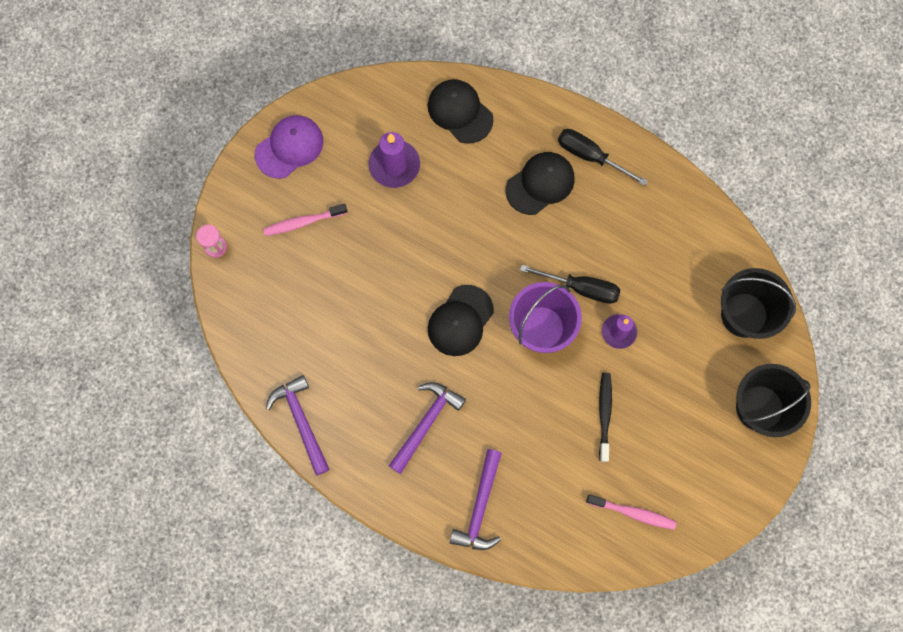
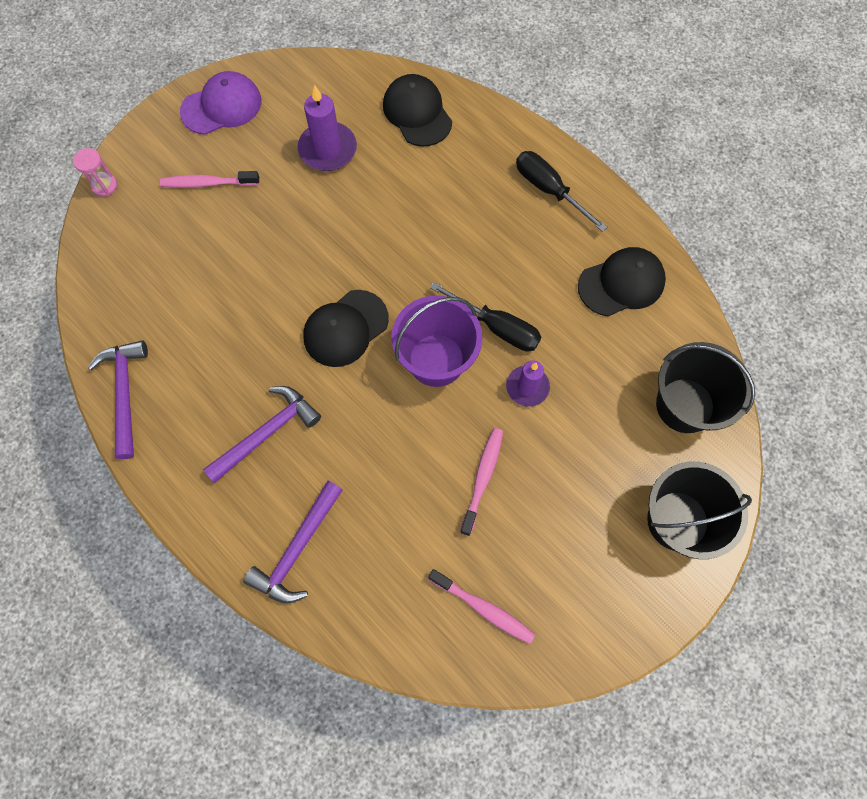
camera: 15 degrees right, 5 degrees down
(540, 184) = (483, 205): black cap -> black cap (621, 283)
(604, 414) = (482, 478): black toothbrush -> pink toothbrush

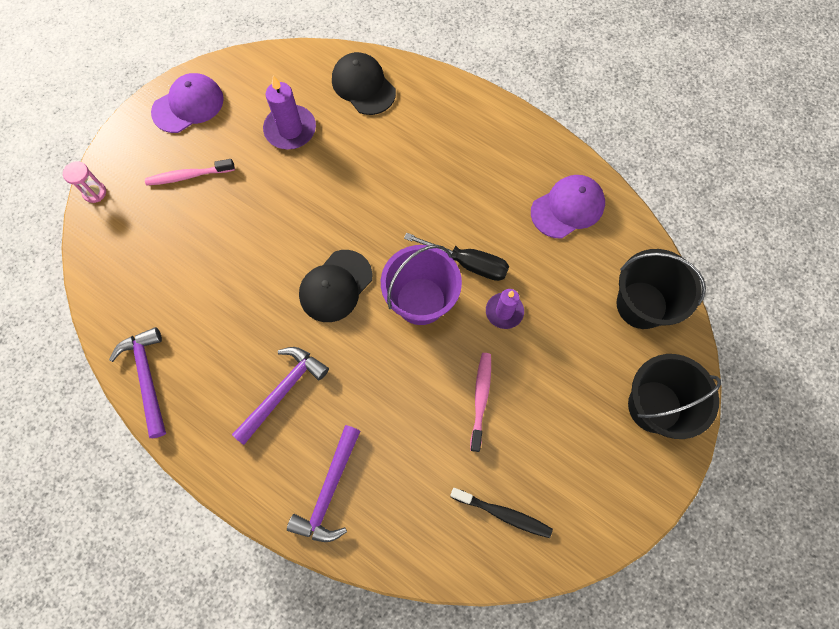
camera: 10 degrees left, 0 degrees up
(484, 608) = (503, 514): pink toothbrush -> black toothbrush
(549, 190) = (490, 136): black screwdriver -> none
(621, 283) = (568, 208): black cap -> purple cap

